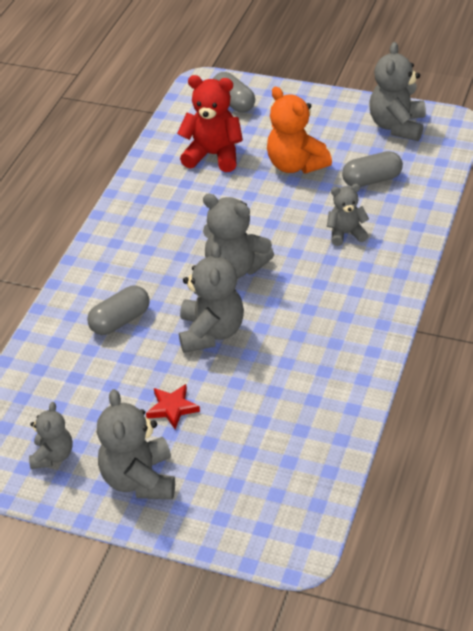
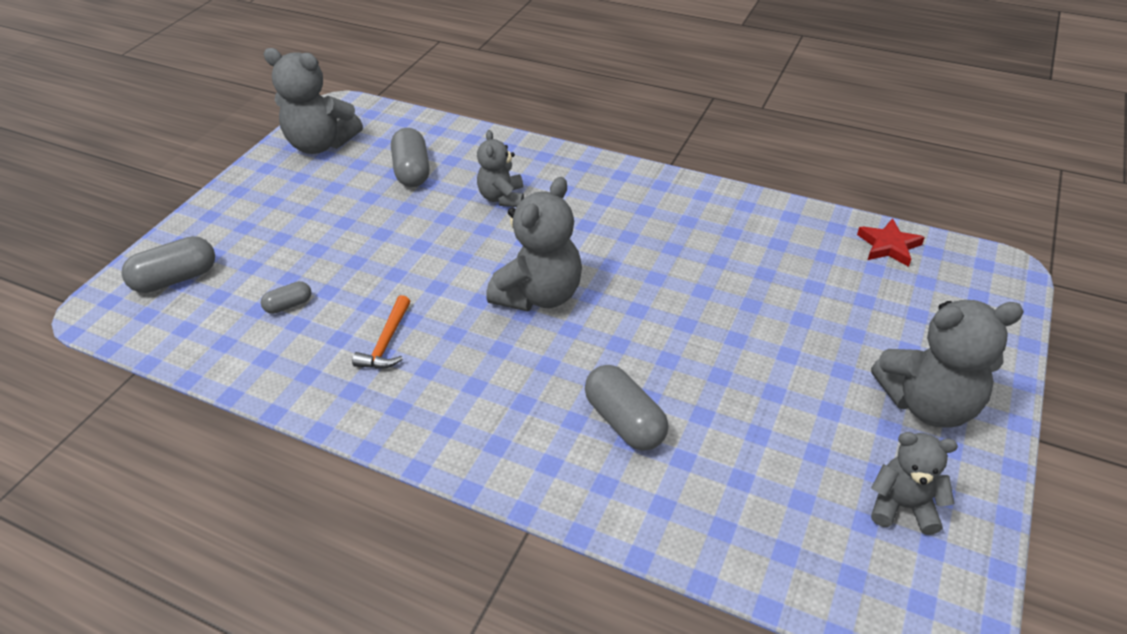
camera: 85 degrees left, 0 degrees up
(172, 408) = (798, 367): red star -> red star (888, 246)
(183, 204) = (387, 342): none -> orange hammer
(211, 332) = (660, 323): grey teddy bear -> none
(213, 155) = (289, 305): red teddy bear -> grey capsule
(296, 165) = (352, 228): orange teddy bear -> none

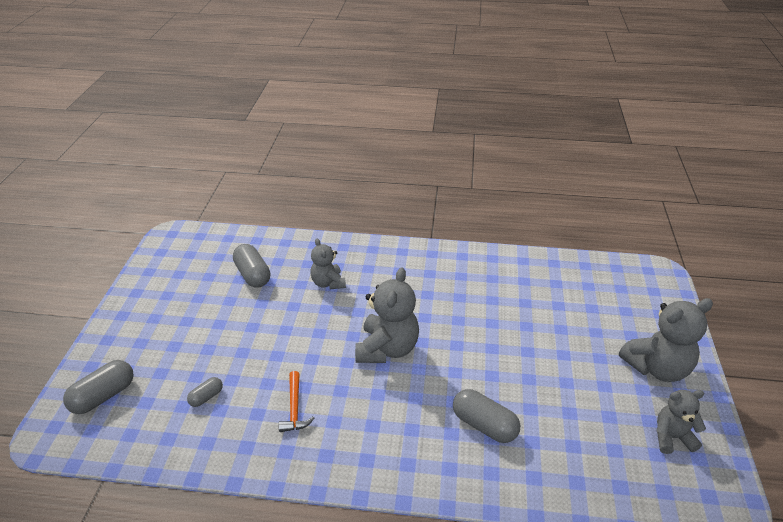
camera: 20 degrees left, 5 degrees down
(321, 144) = (172, 266): grey teddy bear -> none
(888, 246) = (590, 269): red star -> none

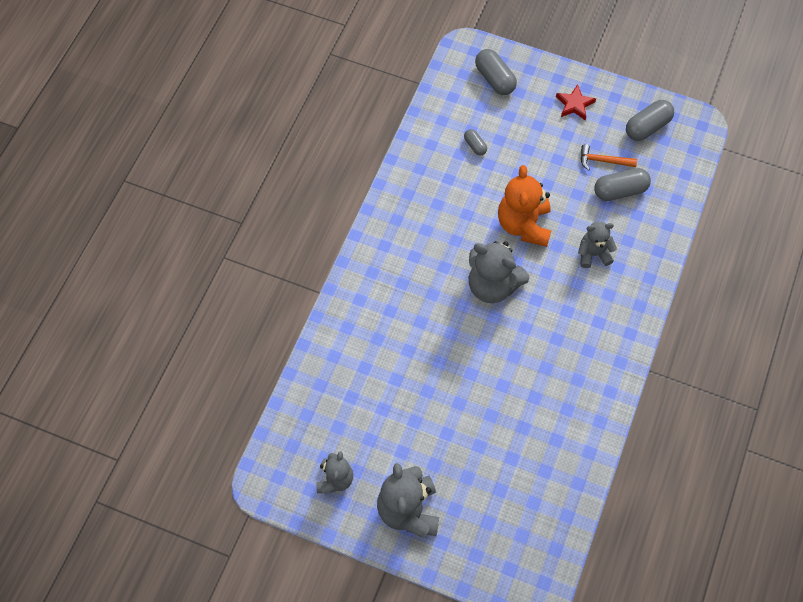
camera: 105 degrees right, 25 degrees up
(145, 321) = (574, 104): none -> red star
(294, 408) = (446, 205): orange hammer -> orange hammer (603, 161)
(307, 337) = (524, 225): none -> orange teddy bear
(484, 425) = (390, 337): grey capsule -> grey capsule (647, 127)

